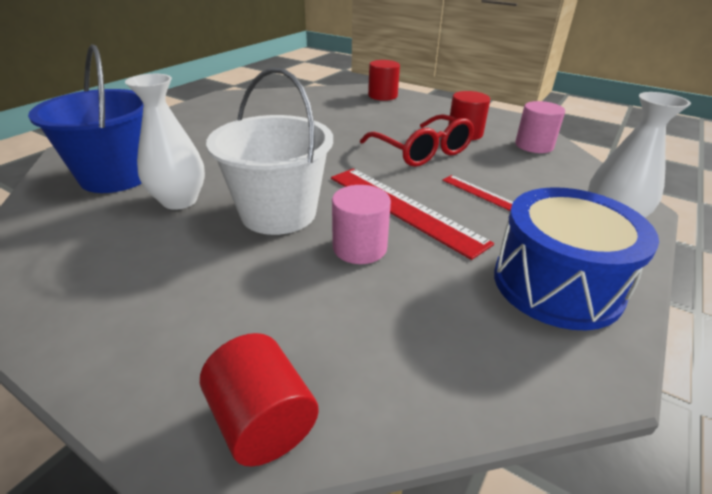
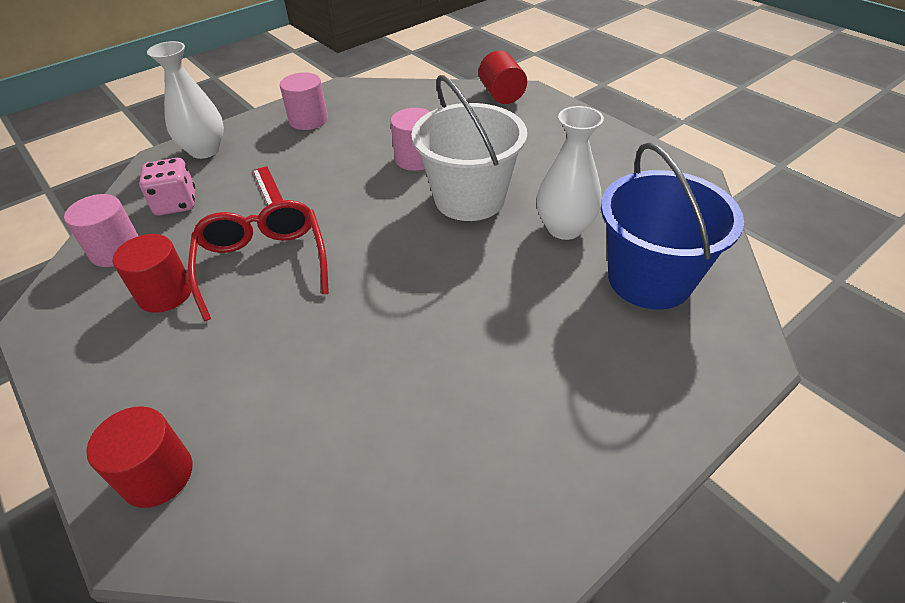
camera: 160 degrees left, 10 degrees up
(403, 208) = (356, 186): red ruler -> none
(546, 174) = (176, 203): none -> pink dice
(556, 284) = (308, 120): blue drum -> pink cylinder

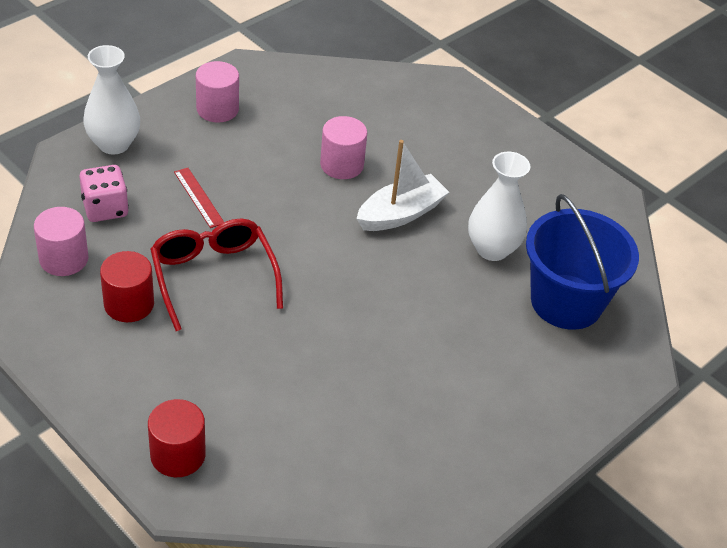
camera: 10 degrees left, 0 degrees up
(469, 198) = (400, 214): white bucket -> white boat
(502, 95) = (424, 85): red cylinder -> none

